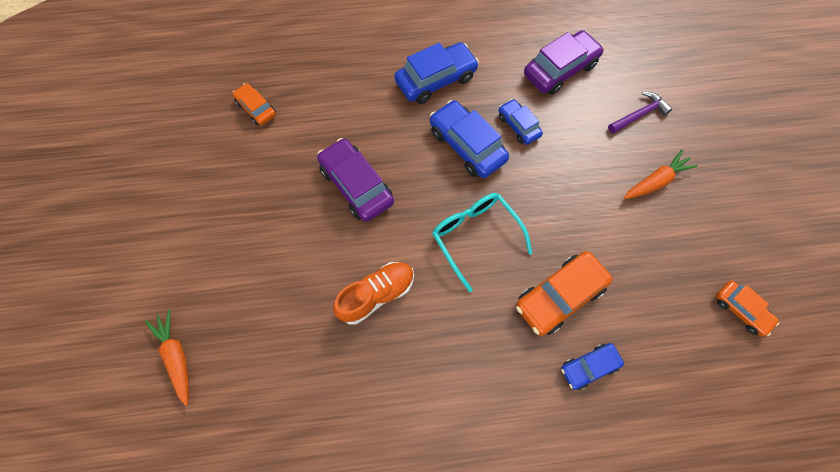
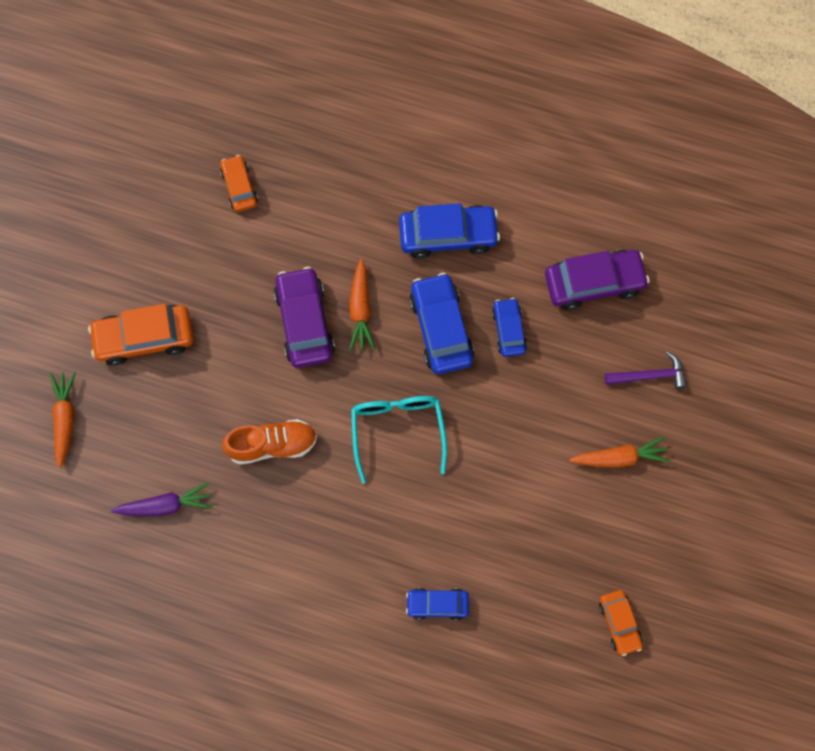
camera: 25 degrees right, 5 degrees up
(304, 393) = (165, 505): none -> purple carrot
(397, 158) = (360, 310): none -> orange carrot
(559, 296) = (448, 528): orange car -> orange car (144, 338)

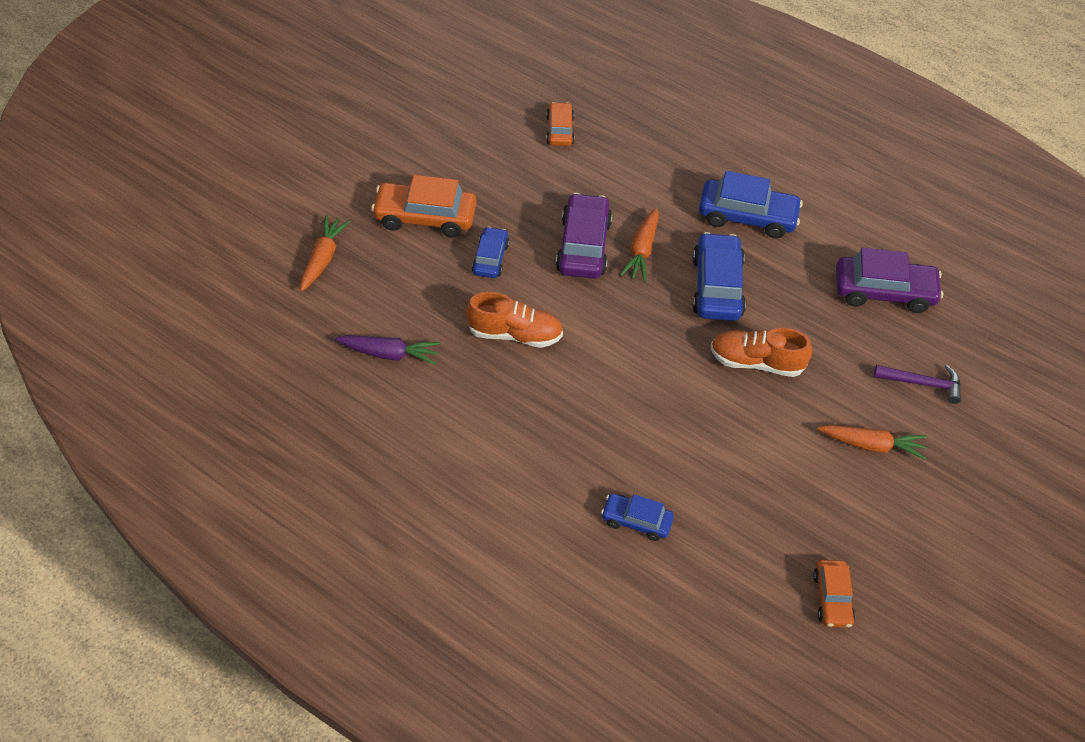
camera: 15 degrees right, 20 degrees down
(397, 431) = (645, 357): turquoise glasses -> none
(498, 402) = (756, 362): none -> orange shoe
(508, 330) = (785, 306): blue car -> blue car (490, 258)

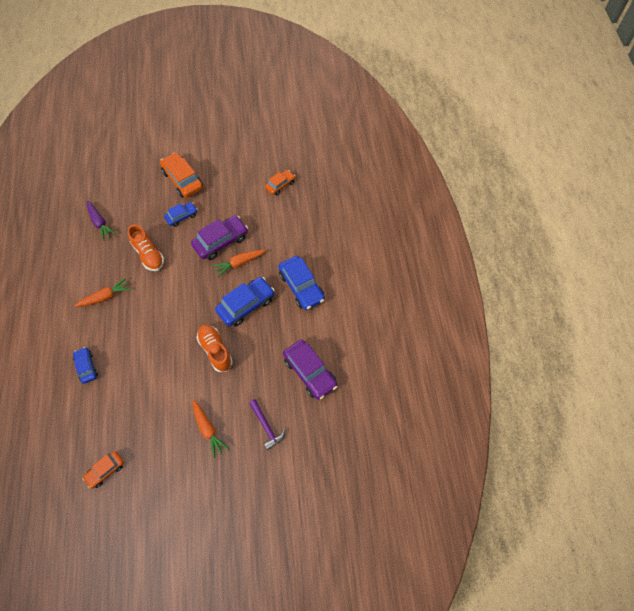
camera: 50 degrees right, 10 degrees up
(323, 258) = (129, 167): orange carrot -> orange carrot (105, 297)

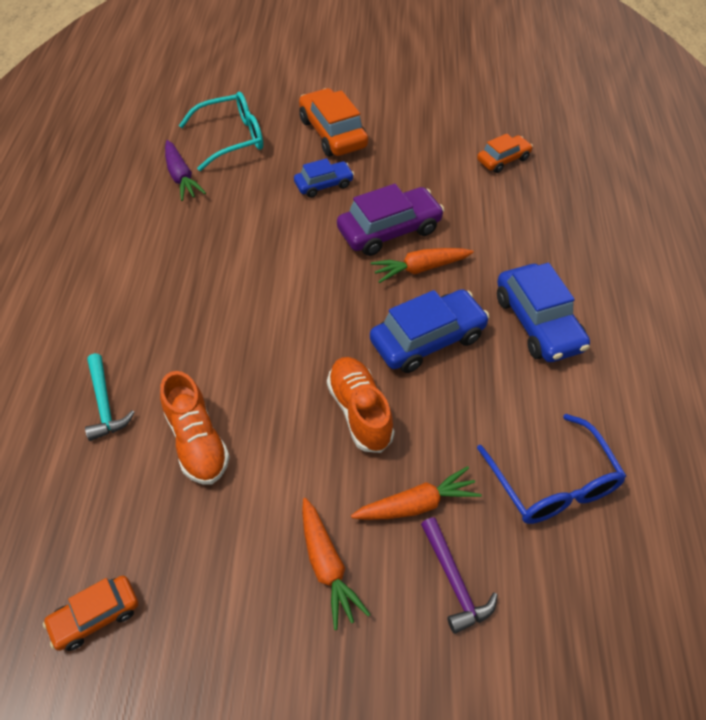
camera: 10 degrees right, 10 degrees down
(86, 367) = (105, 404): blue car -> turquoise hammer
(105, 297) = (166, 289): orange carrot -> orange carrot (417, 504)
(125, 192) = (232, 138): none -> turquoise glasses
(148, 254) = (256, 234): orange shoe -> orange shoe (197, 442)
(310, 372) = (553, 483): purple car -> blue glasses

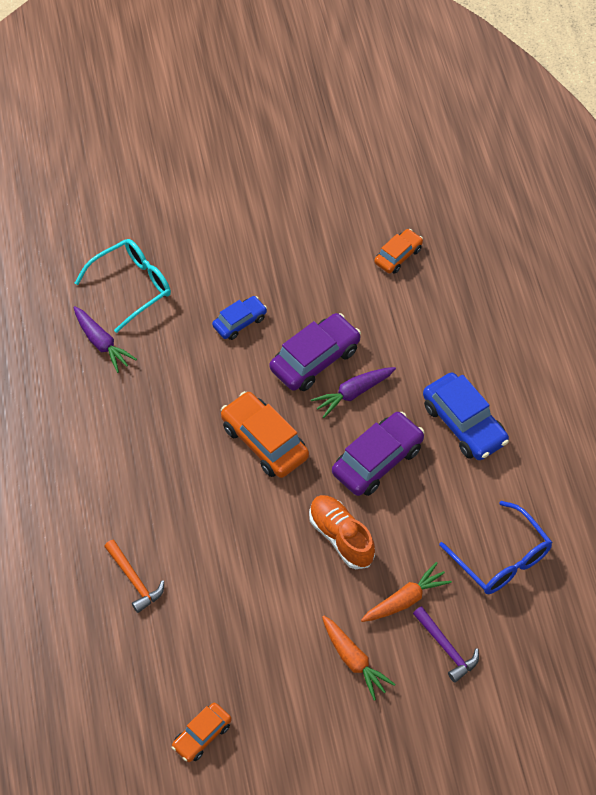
camera: 15 degrees left, 5 degrees up
(105, 404) = (134, 580): turquoise hammer -> orange hammer
(197, 442) = (222, 593): orange shoe -> none
(332, 133) = (228, 259): orange car -> orange car (264, 442)
(420, 269) = (353, 393): orange carrot -> purple carrot
(427, 339) = (377, 460): blue car -> purple car

